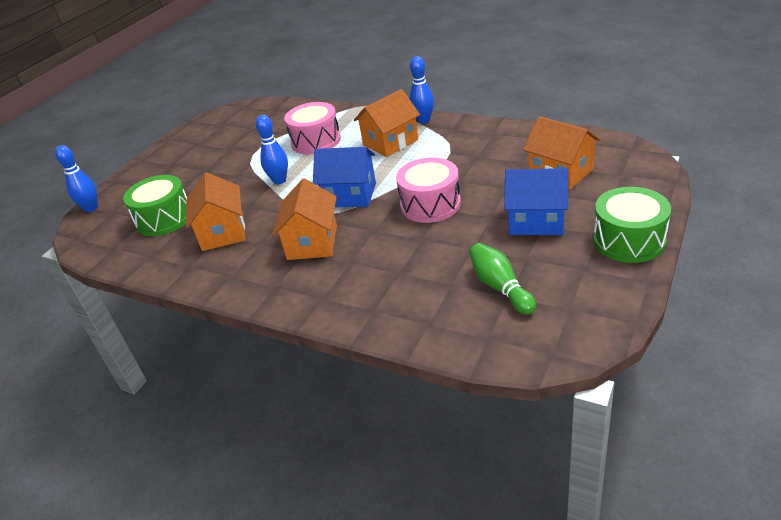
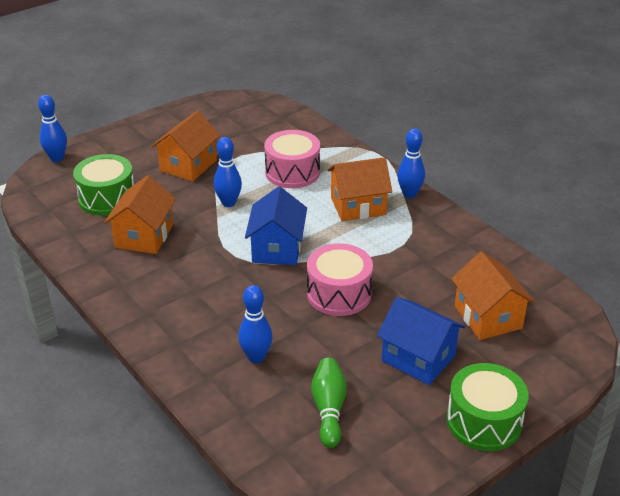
camera: 20 degrees right, 0 degrees up
(312, 242) = (208, 283): orange house -> orange house (188, 165)
(350, 195) = (277, 248): blue house -> blue house turned 60 degrees clockwise
(403, 277) = (256, 357): none -> blue bowling pin

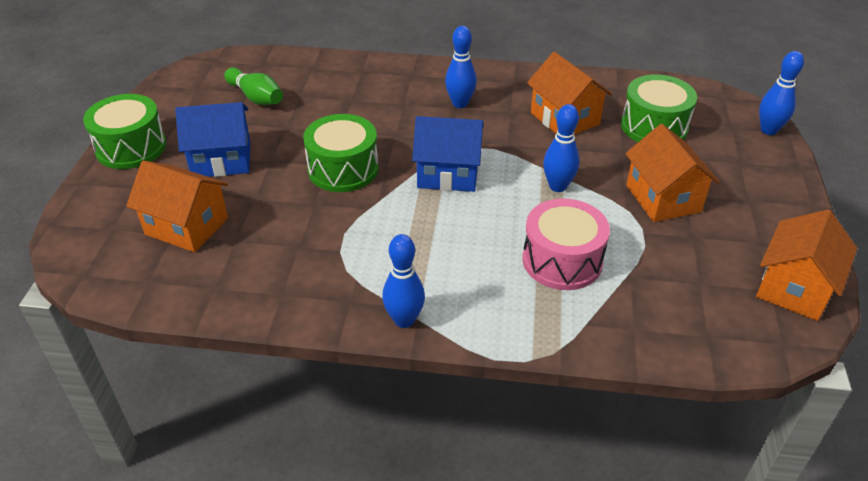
camera: 135 degrees right, 5 degrees up
(256, 357) = (346, 96): blue bowling pin -> blue bowling pin (460, 103)
(277, 248) = (448, 173): blue house -> blue house turned 45 degrees counterclockwise
(339, 294) = (343, 169): pink drum -> green drum
(358, 206) = (438, 265): orange house -> orange house (794, 288)

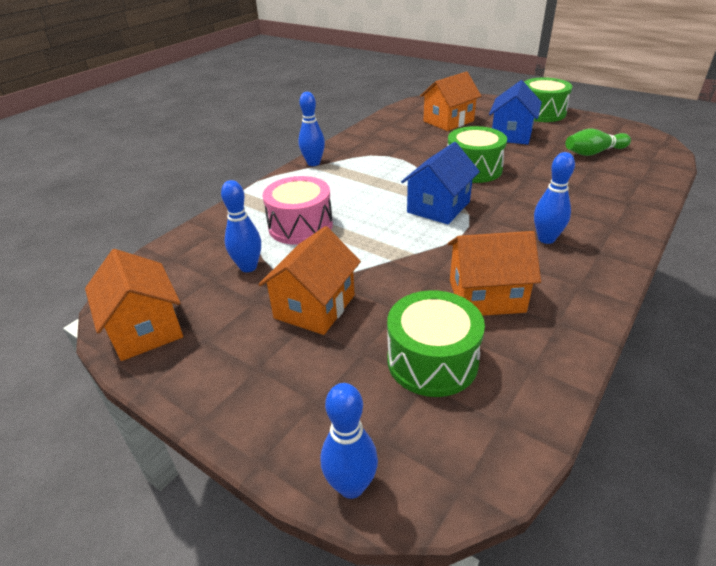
camera: 120 degrees right, 5 degrees down
(557, 186) = (381, 252): blue bowling pin -> blue bowling pin (248, 267)
(663, 198) = (314, 306): orange house -> orange house turned 75 degrees counterclockwise

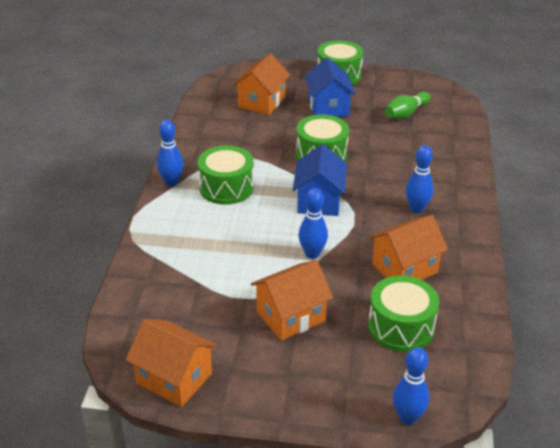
camera: 30 degrees left, 0 degrees up
(248, 267) = (208, 301): blue bowling pin -> blue bowling pin (312, 254)
(300, 226) = (218, 251): pink drum -> none
(314, 306) = (291, 316): orange house -> orange house turned 60 degrees clockwise
(357, 177) = (226, 188): none -> green drum

